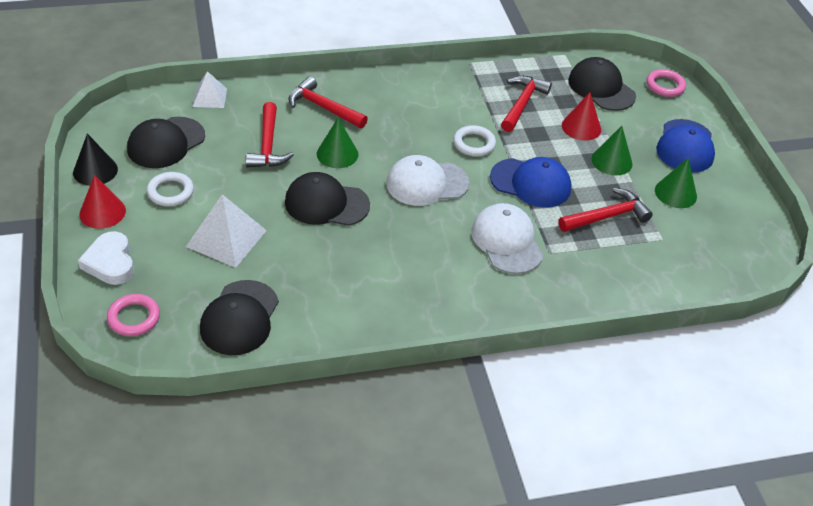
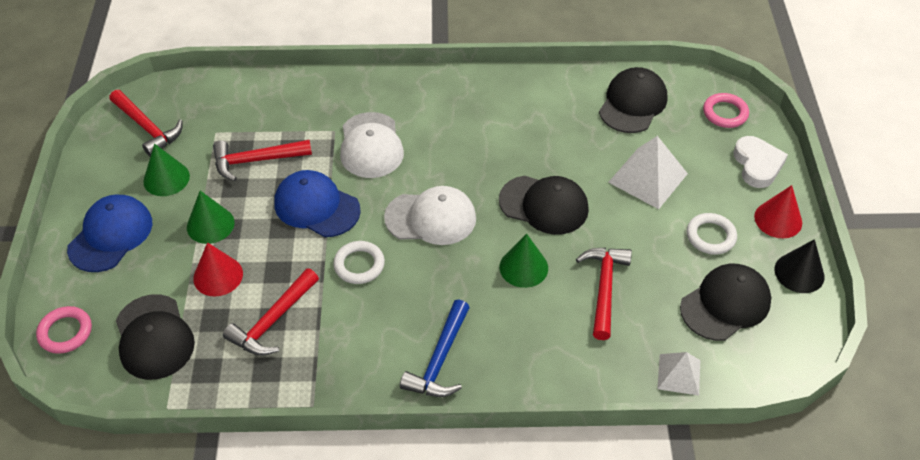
camera: 165 degrees left, 5 degrees up
(323, 107) = (532, 341): red hammer -> red hammer (148, 128)
(389, 91) = (440, 360): none -> blue hammer

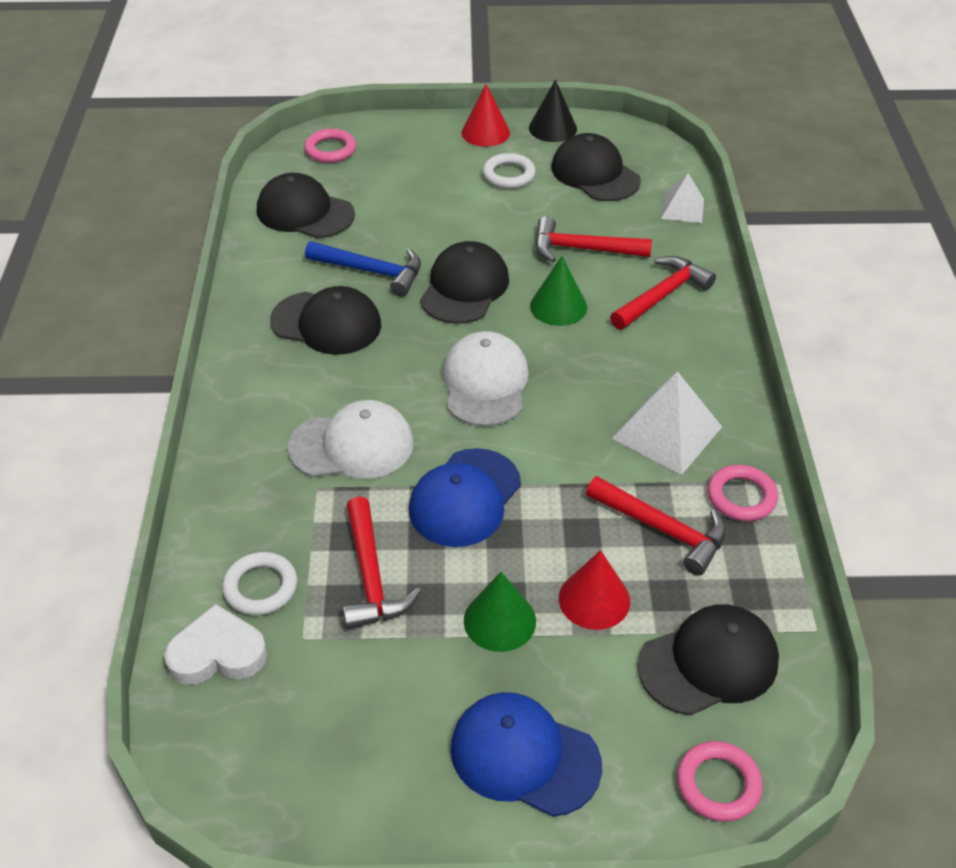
camera: 90 degrees left, 5 degrees down
(148, 128) = (280, 742): red hammer -> red hammer (662, 295)
(166, 178) = (402, 694): green cone -> none
(299, 376) = (741, 497): none -> pink ring
(359, 265) = (564, 448): white ring -> white ring (260, 587)
(440, 360) = (695, 373): blue hammer -> blue hammer (372, 271)
(497, 125) = (326, 323): none -> black cap
(648, 178) = (425, 209): white pyramid -> white pyramid (667, 432)
(757, 165) = (410, 137): white heart -> white heart (218, 653)

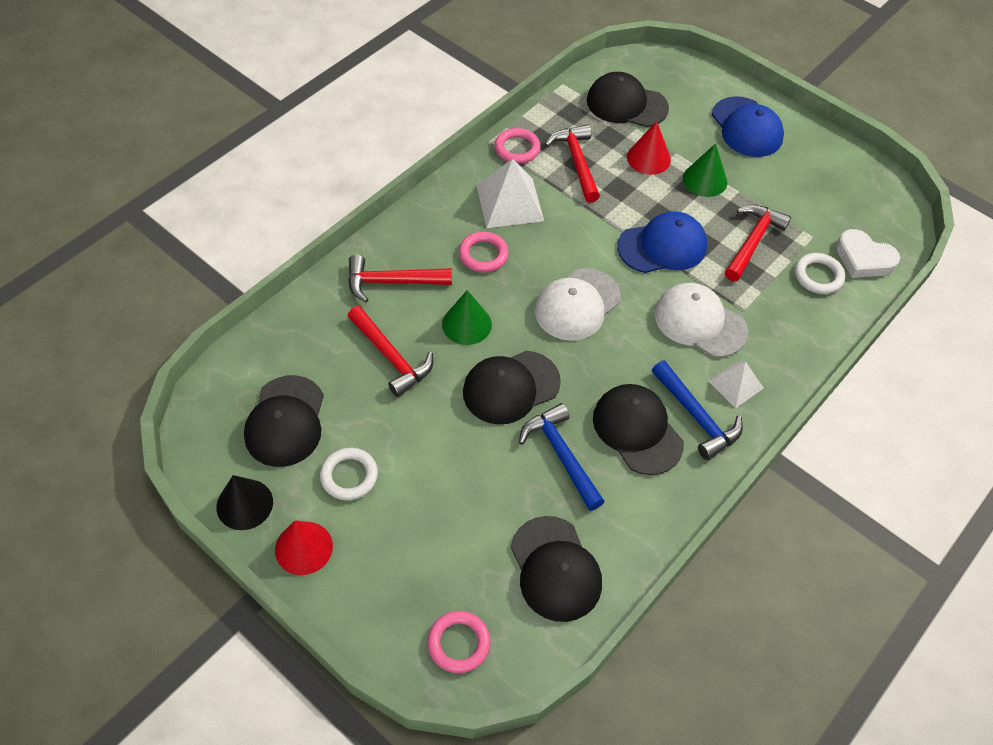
camera: 140 degrees left, 10 degrees up
(283, 364) = (696, 417): none -> blue hammer
(682, 208) = (275, 337): white pyramid -> white pyramid (735, 384)
(718, 784) = (675, 71): pink ring -> pink ring (483, 255)

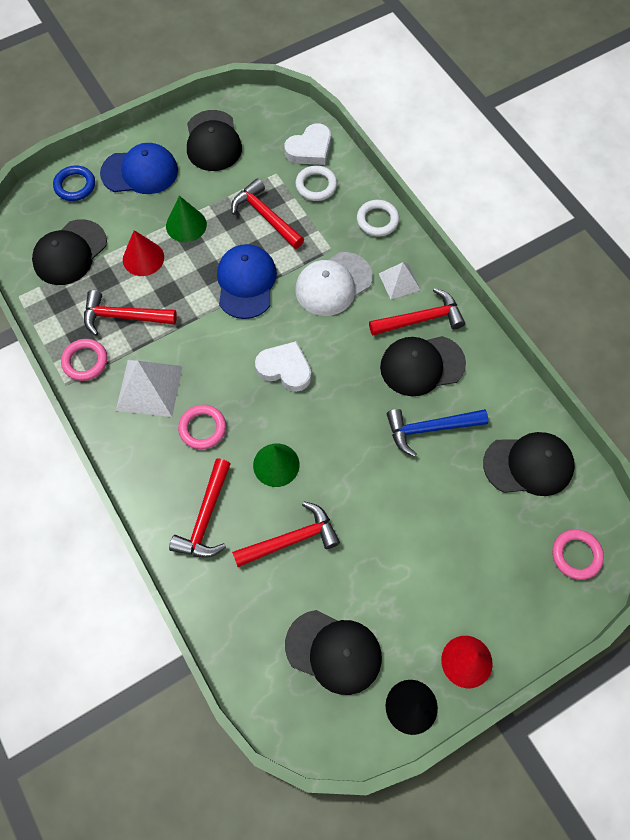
camera: 70 degrees left, 10 degrees up
(349, 476) = (406, 606): white ring -> white ring (377, 220)
(510, 387) = (353, 448): black cap -> black cap (213, 141)
(577, 305) = (285, 369): white cap -> white heart
(696, 417) = (421, 319): blue hammer -> red hammer
(702, 86) = (75, 186): none -> blue ring

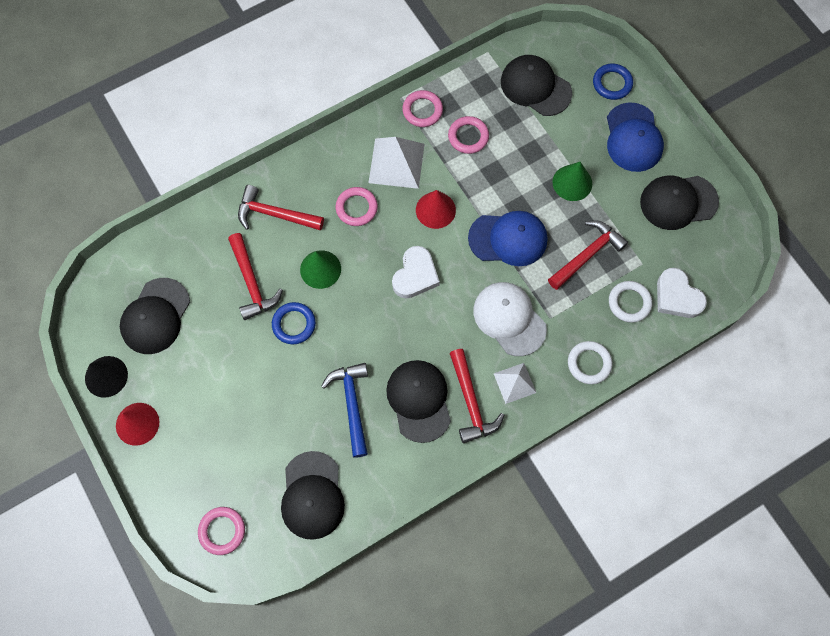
camera: 90 degrees right, 5 degrees up
(123, 317) = (468, 137): red hammer -> pink ring
(143, 258) = (532, 148): red cone -> red cone (435, 210)
(342, 490) = (294, 324): none -> blue ring

